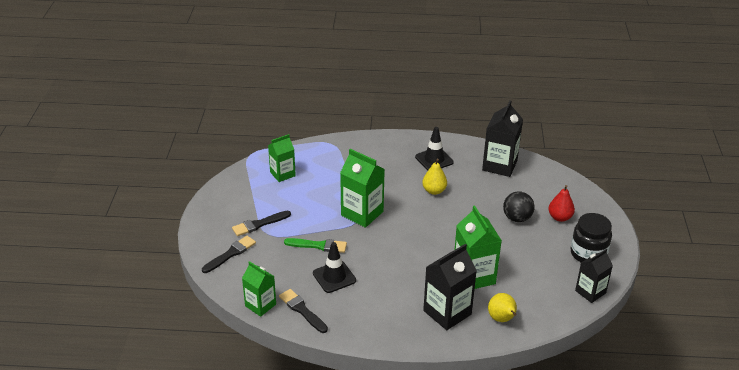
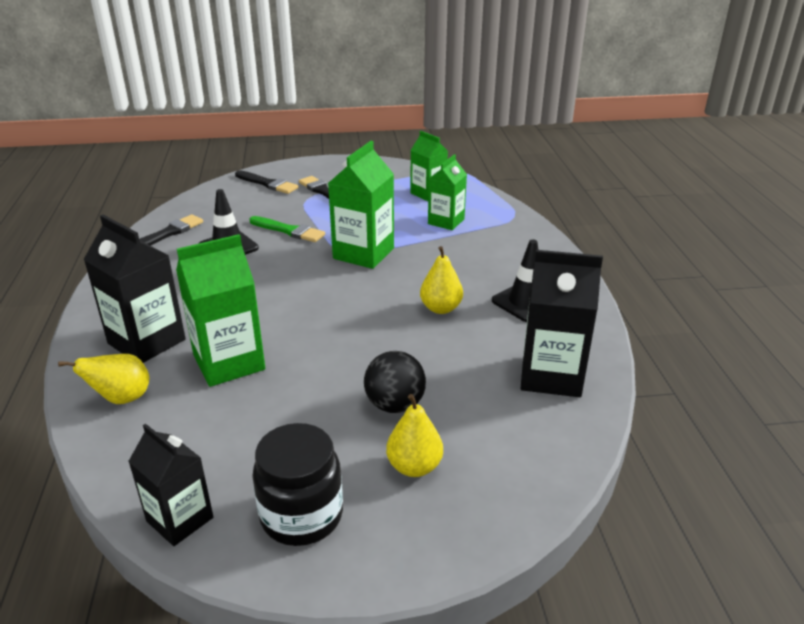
camera: 80 degrees right, 5 degrees down
(260, 305) = (180, 209): green carton -> green carton (446, 221)
(318, 245) = (289, 231): green brush -> green brush turned 60 degrees counterclockwise
(559, 217) = (414, 466): red pear -> yellow pear

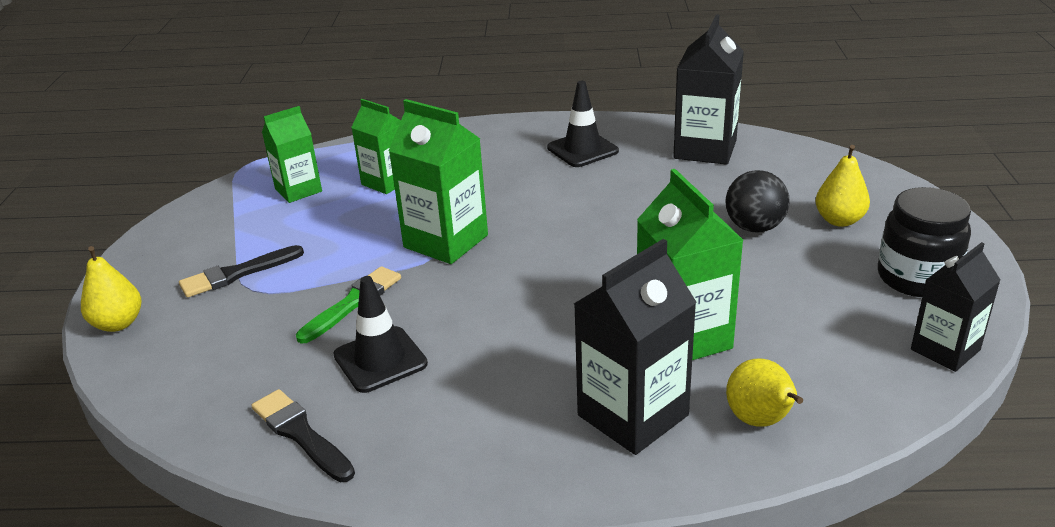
camera: 80 degrees left, 0 degrees up
(268, 184) = (166, 331): black brush -> none
(440, 308) = (586, 195): yellow pear -> yellow pear (118, 324)

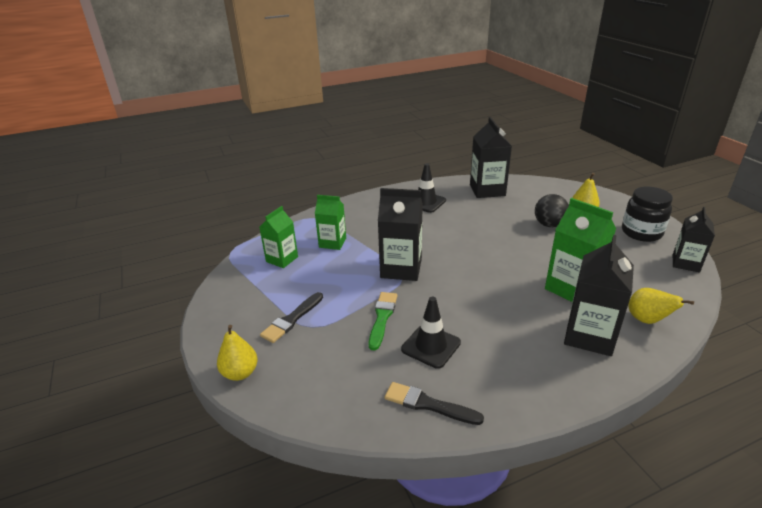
camera: 25 degrees left, 0 degrees up
(446, 241) = (401, 268): green carton -> black carton

